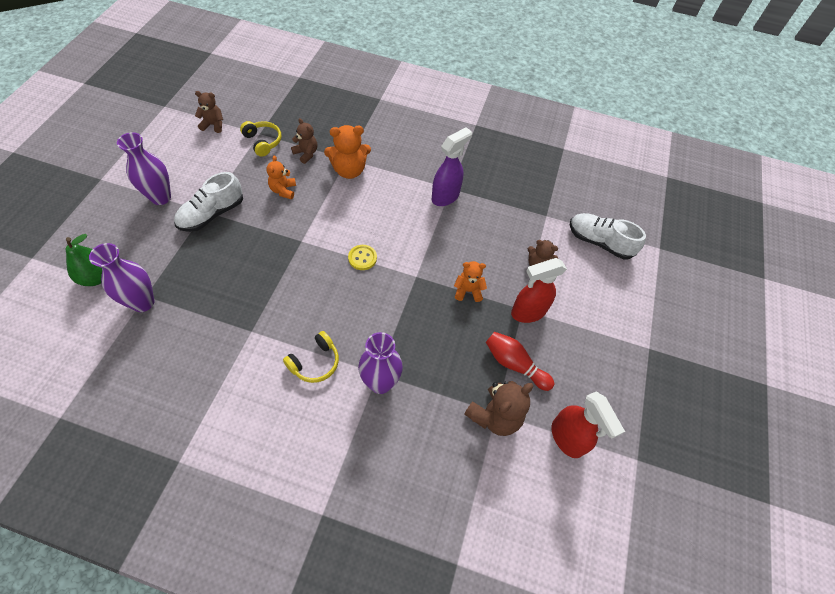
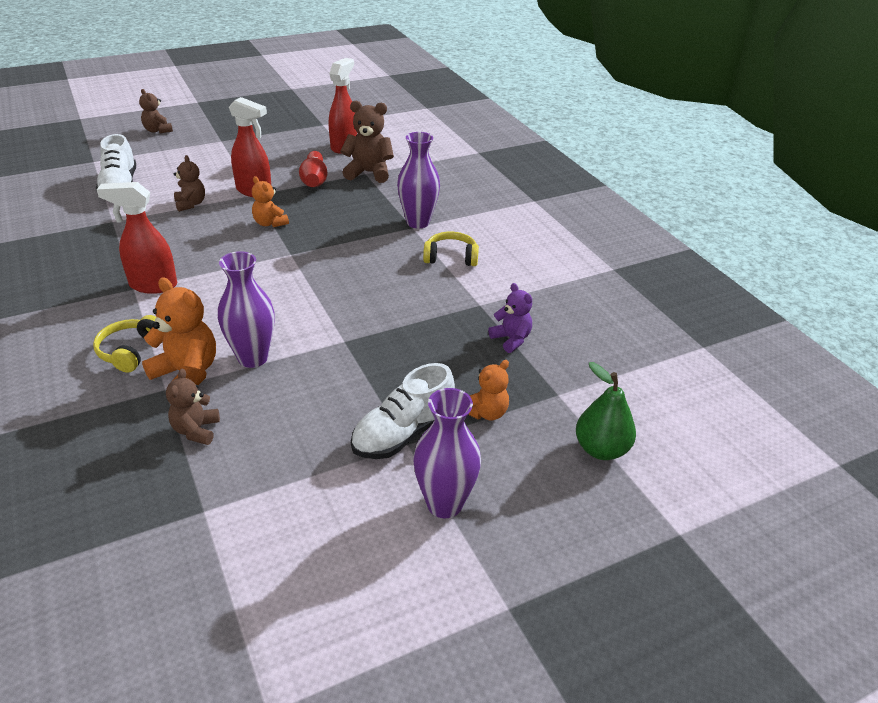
camera: 130 degrees left, 20 degrees down
(143, 302) = (565, 389): purple vase -> purple vase (253, 358)
(205, 316) = (511, 339): none -> purple teddy bear
(212, 214) = (403, 433): white shoe -> white shoe turned 135 degrees clockwise
(213, 125) = (242, 584): brown teddy bear -> brown teddy bear (158, 130)
(263, 142) = (219, 491): yellow headphones -> yellow headphones (130, 351)
(283, 190) = (289, 403): orange teddy bear -> orange teddy bear (486, 413)
(362, 258) = (311, 292): yellow button -> none
(445, 196) = (152, 285): purple spray bottle -> red spray bottle

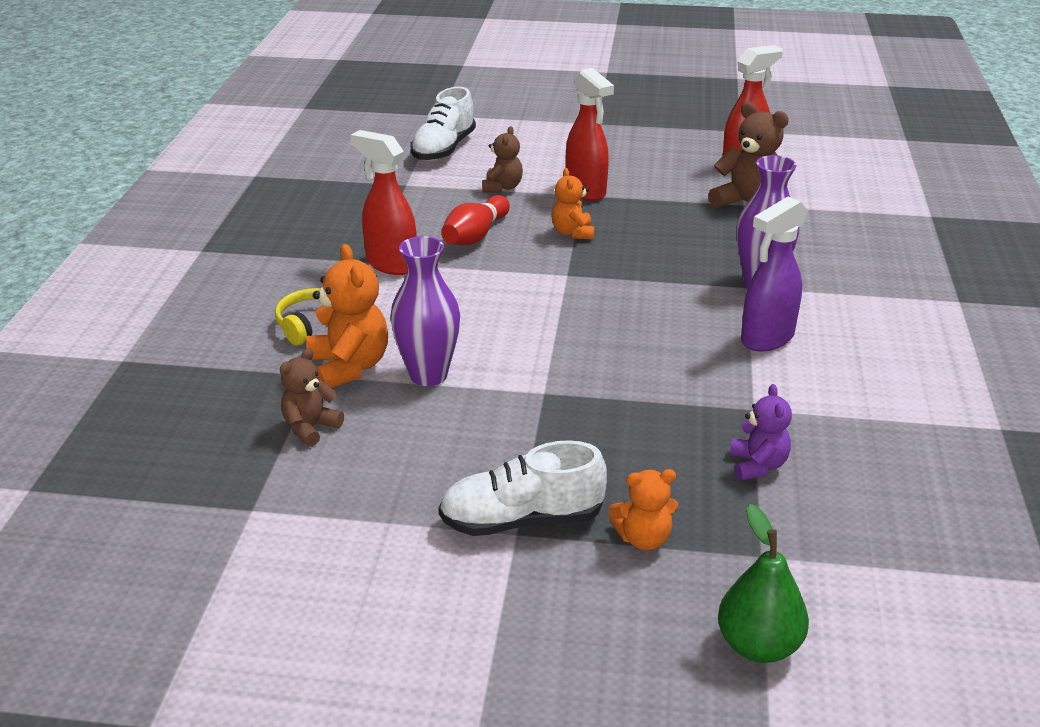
camera: 35 degrees right, 5 degrees down
(158, 130) = (534, 96): brown teddy bear -> none
(314, 180) = (670, 196): red bowling pin -> red bowling pin (475, 235)
(444, 504) = (500, 617): purple vase -> none
(451, 257) = (766, 339): yellow headphones -> purple spray bottle

